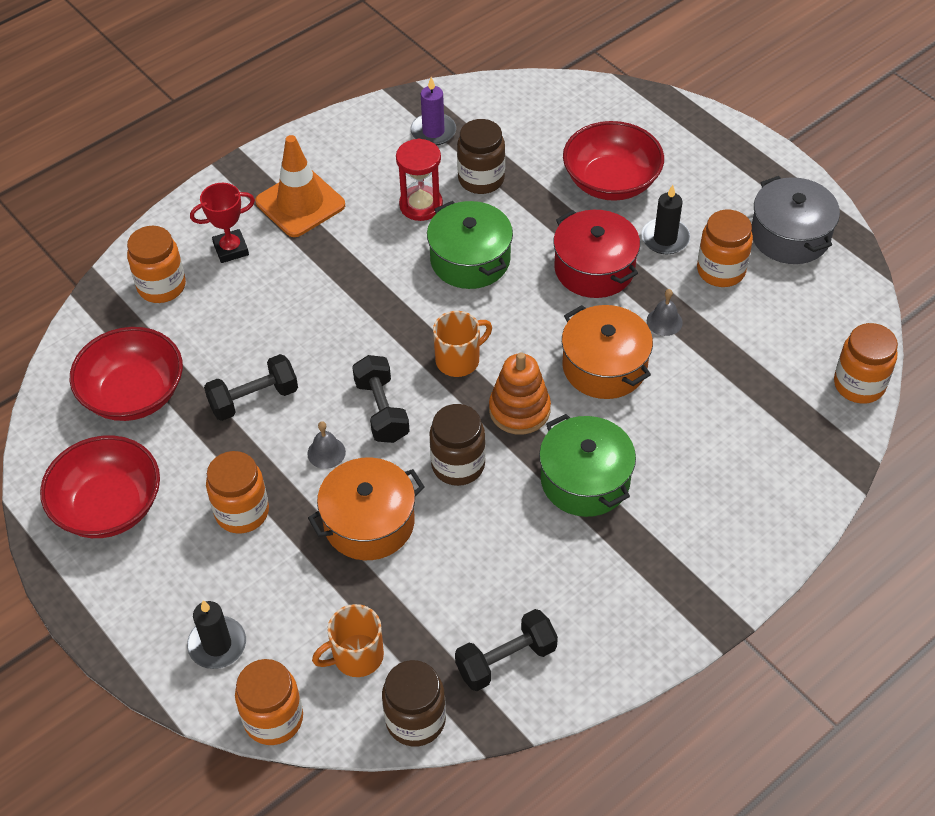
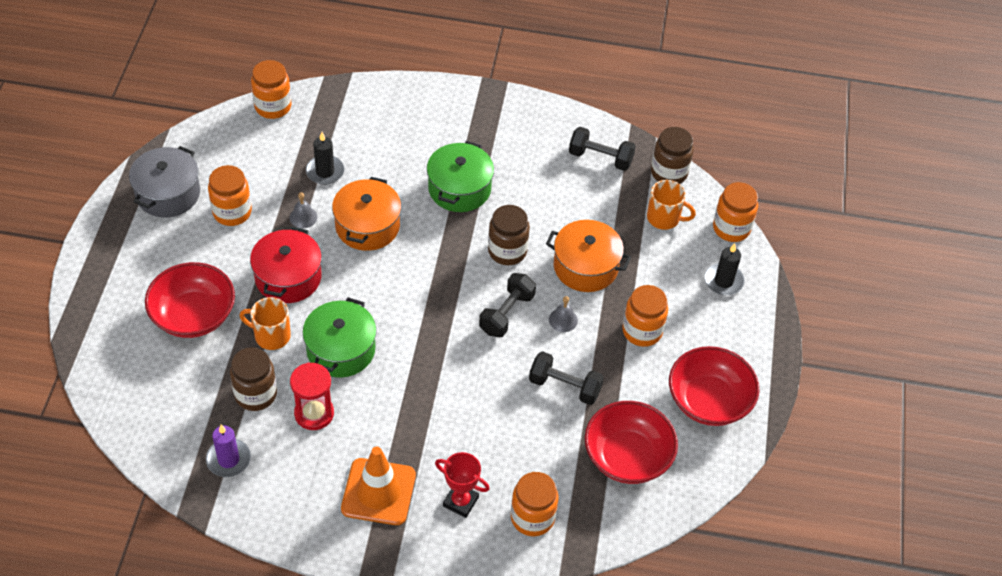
camera: 135 degrees left, 0 degrees up
(459, 360) = (431, 300): orange mug -> orange mug (271, 335)
(519, 410) = (440, 247): orange stacking toy -> none
(665, 238) = (226, 255): black candle -> black candle (325, 172)

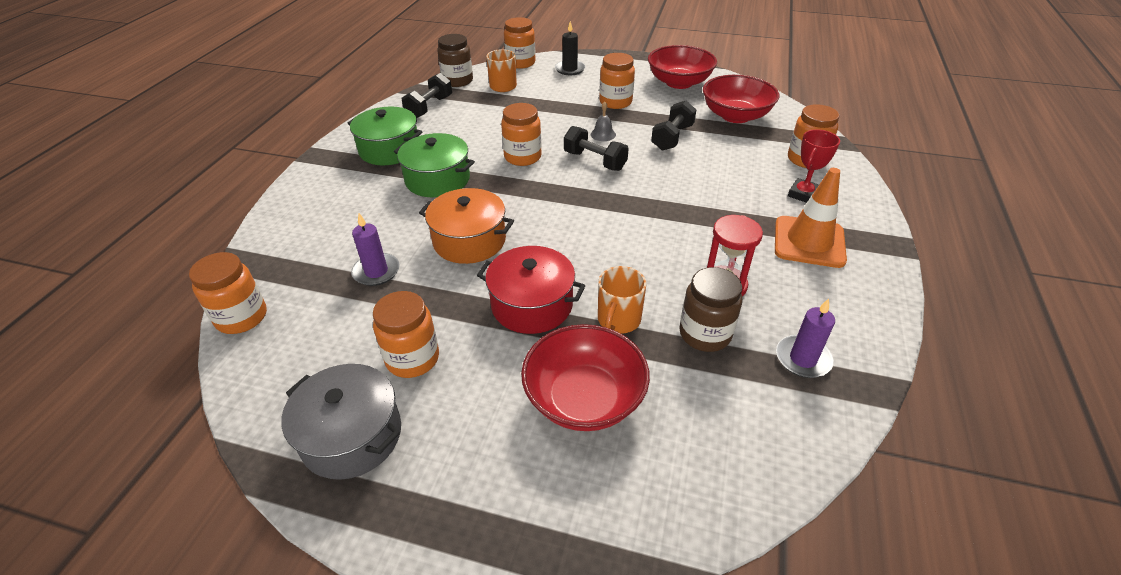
camera: 80 degrees left, 10 degrees down
(303, 217) = (441, 291): grey bell -> none
(325, 172) = (376, 271): black candle -> purple candle
(340, 349) = (637, 264): green pot -> green pot (389, 150)
(507, 251) = (522, 157): brown jar -> orange jar
(585, 267) = (547, 121): orange pot -> none

